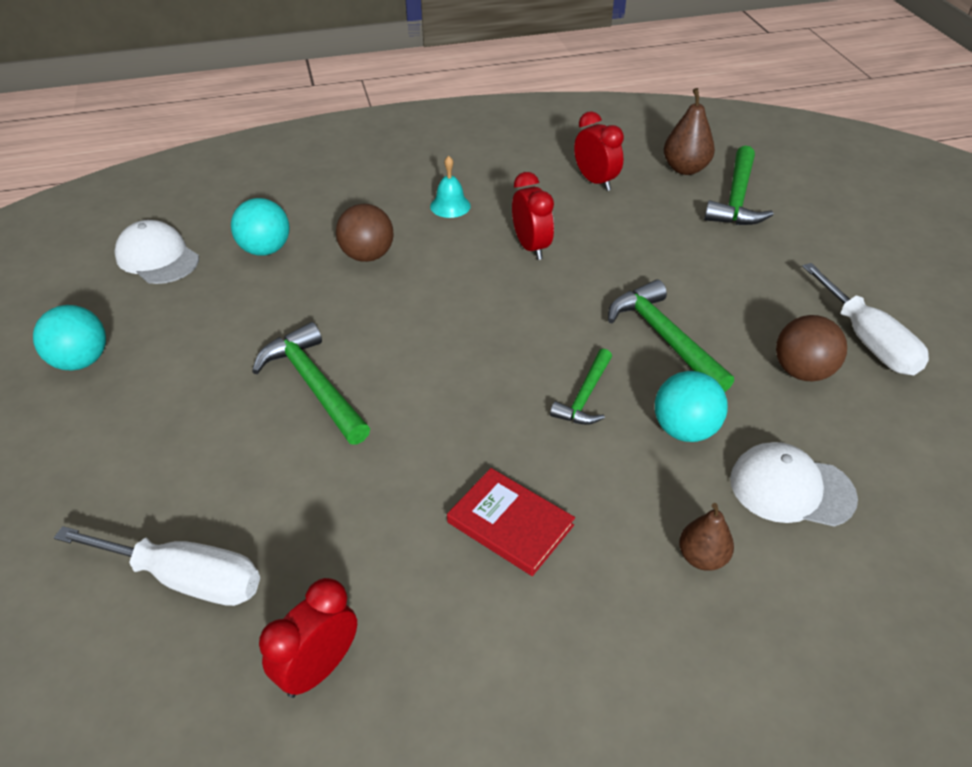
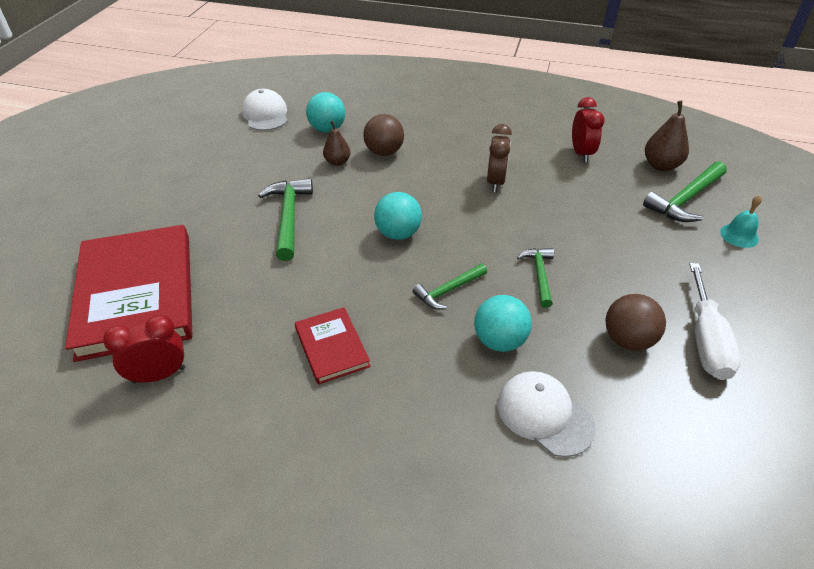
camera: 30 degrees right, 0 degrees up
(81, 361) = (182, 158): turquoise ball -> turquoise ball (398, 234)
(185, 578) = (136, 294): white screwdriver -> red book
(450, 206) = (463, 138): turquoise bell -> turquoise bell (739, 235)
(531, 247) = (495, 182): red clock -> brown clock
(664, 338) = (539, 275): green hammer -> green hammer, size x0.62
(702, 557) = (437, 428): brown pear -> brown pear (337, 162)

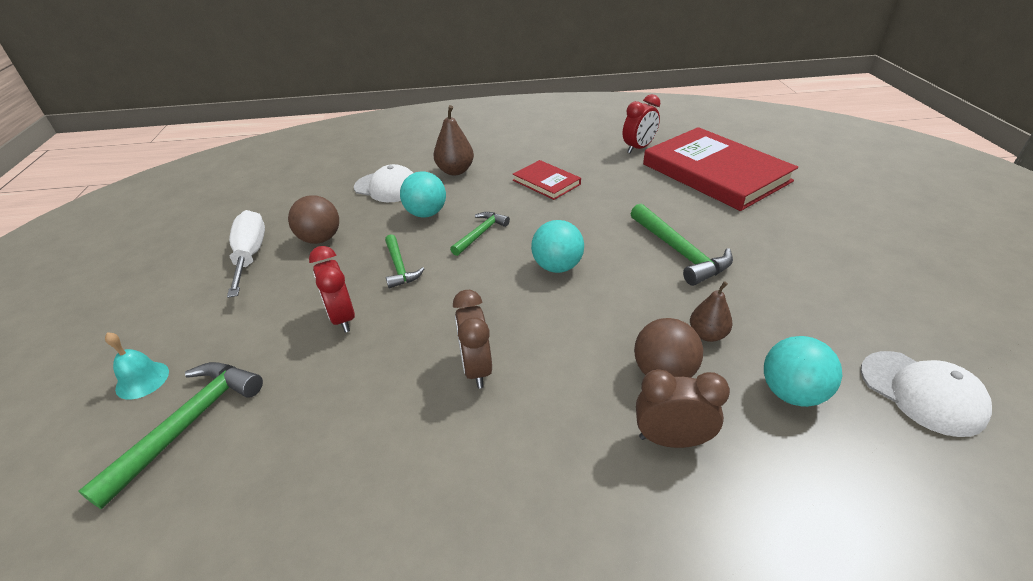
camera: 160 degrees right, 5 degrees down
(407, 129) = (671, 439): none -> brown clock
(581, 153) = (343, 483): red clock -> red clock (342, 318)
(661, 165) = (196, 499): brown pear -> brown pear (455, 171)

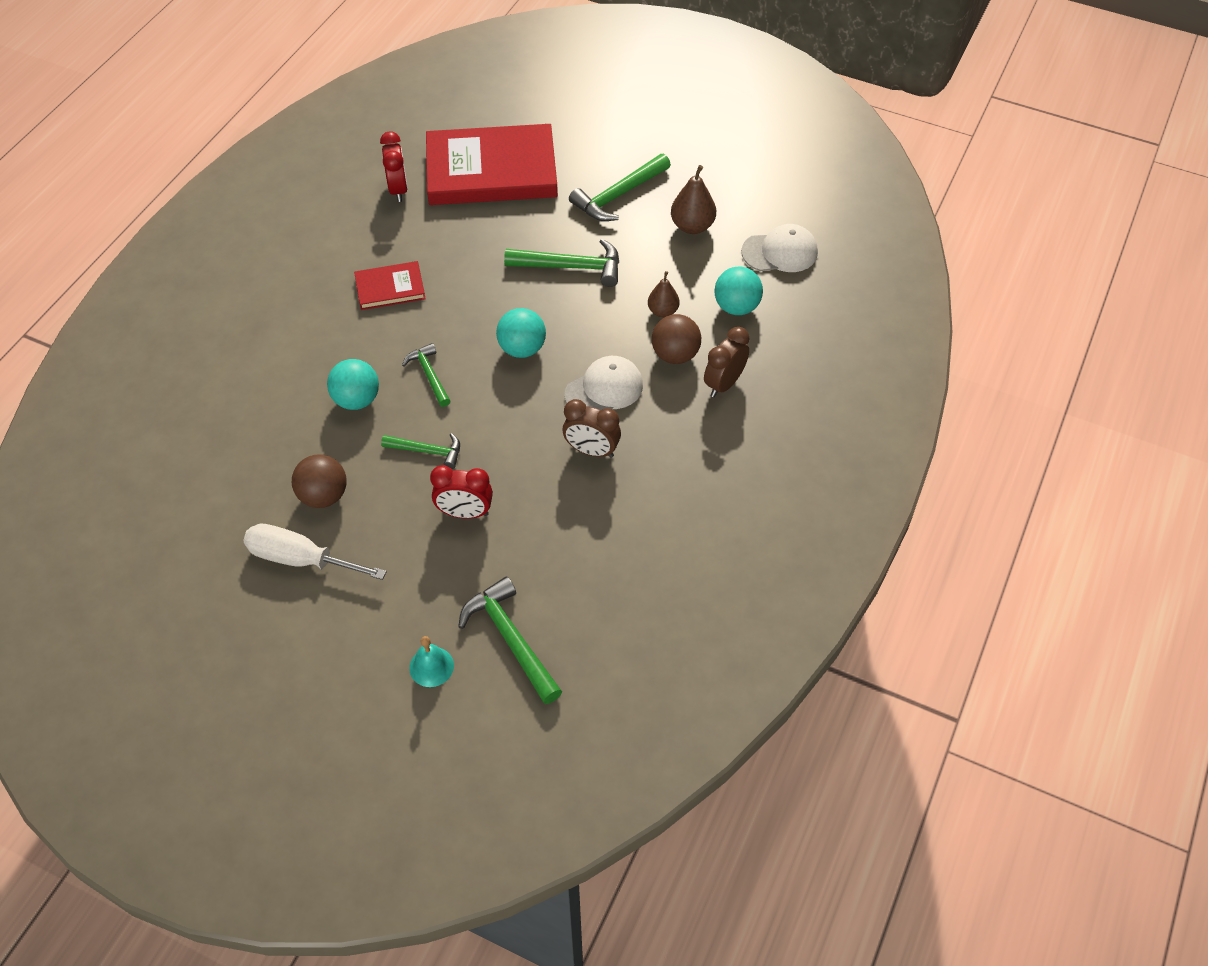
camera: 60 degrees left, 15 degrees up
(387, 187) = (273, 411): white cap -> white cap (604, 389)
(455, 171) = (295, 344): brown pear -> brown pear (692, 226)
(796, 240) = (618, 195): none -> green hammer

